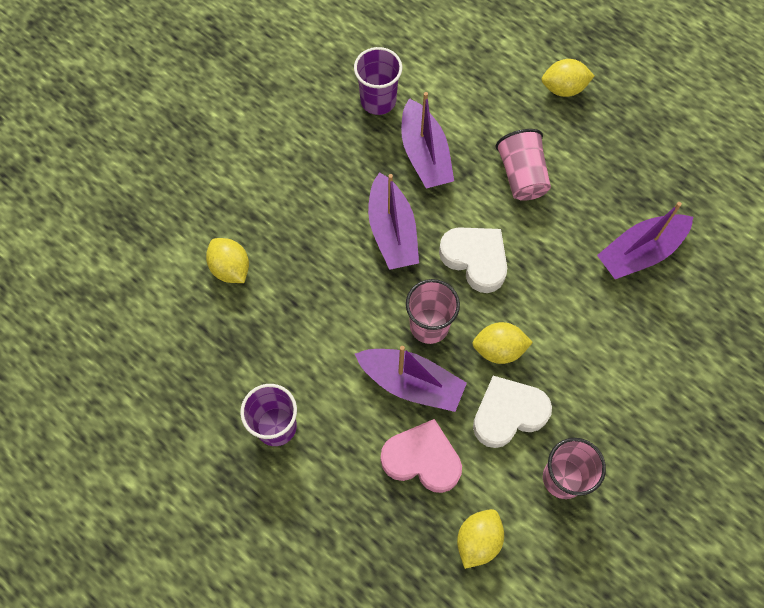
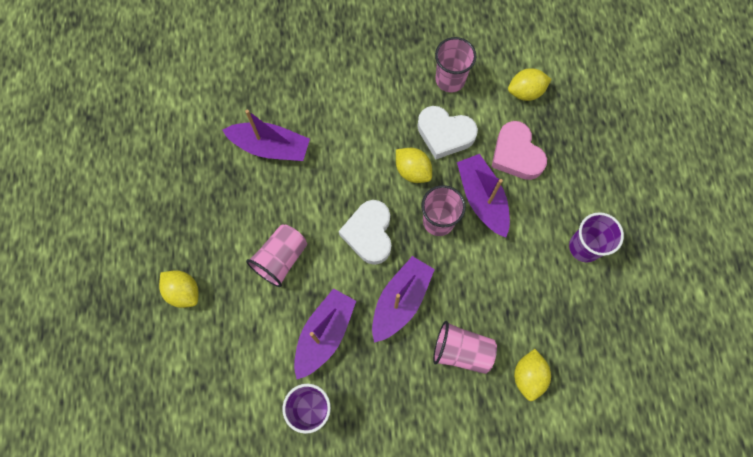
camera: 135 degrees left, 5 degrees up
(304, 239) = (461, 351): none -> pink cup

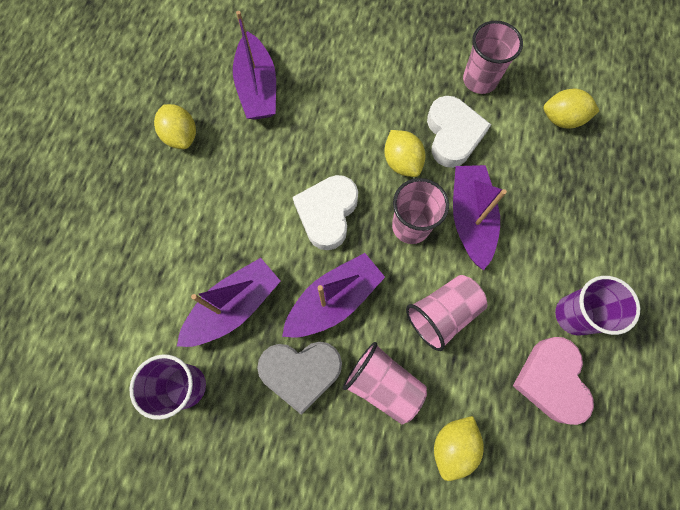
camera: 20 degrees right, 0 degrees up
(183, 292) = (103, 206): yellow lemon -> yellow lemon (181, 136)
(270, 147) = (257, 88): purple boat -> purple boat turned 45 degrees clockwise
(281, 259) = (220, 207): pink cup -> pink cup (442, 314)
(396, 365) = (301, 372): none -> grey heart
(445, 134) = (452, 135): white heart -> white heart turned 135 degrees counterclockwise
(516, 154) = (527, 183): pink heart -> pink heart (551, 380)

